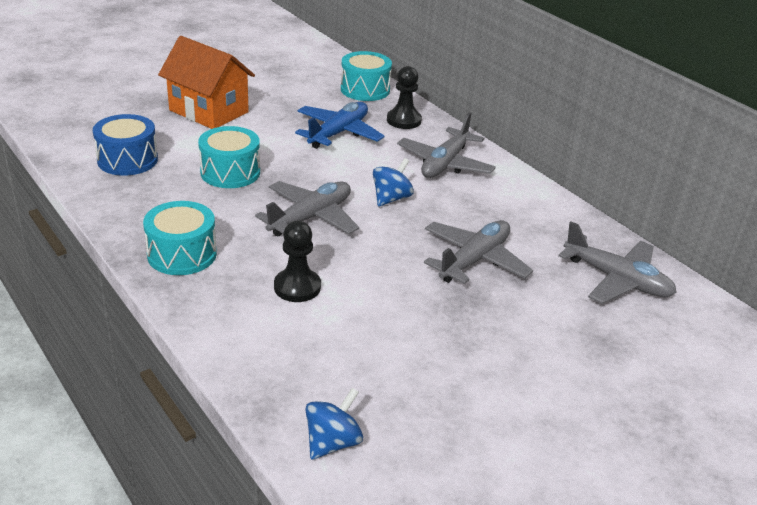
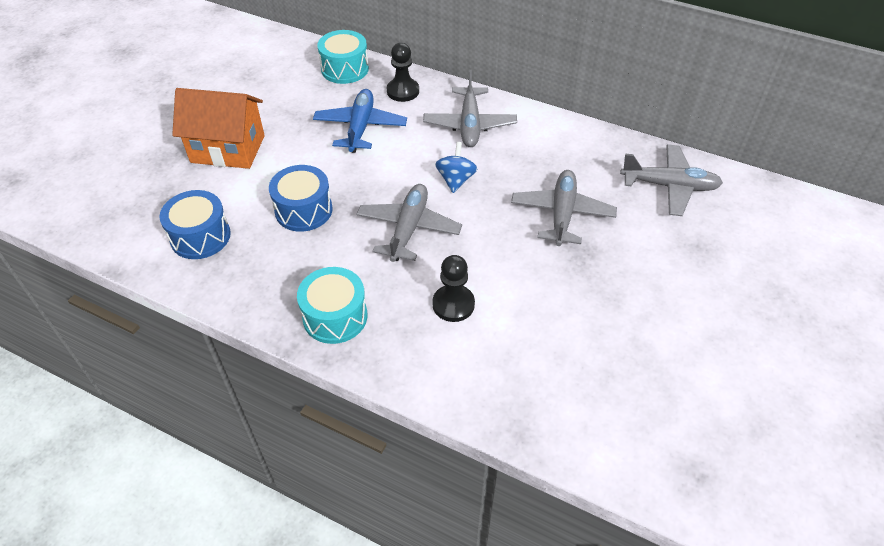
camera: 25 degrees left, 15 degrees up
(230, 172) = (303, 210): turquoise drum -> blue drum
(332, 442) = (590, 435): blue spinning top -> none

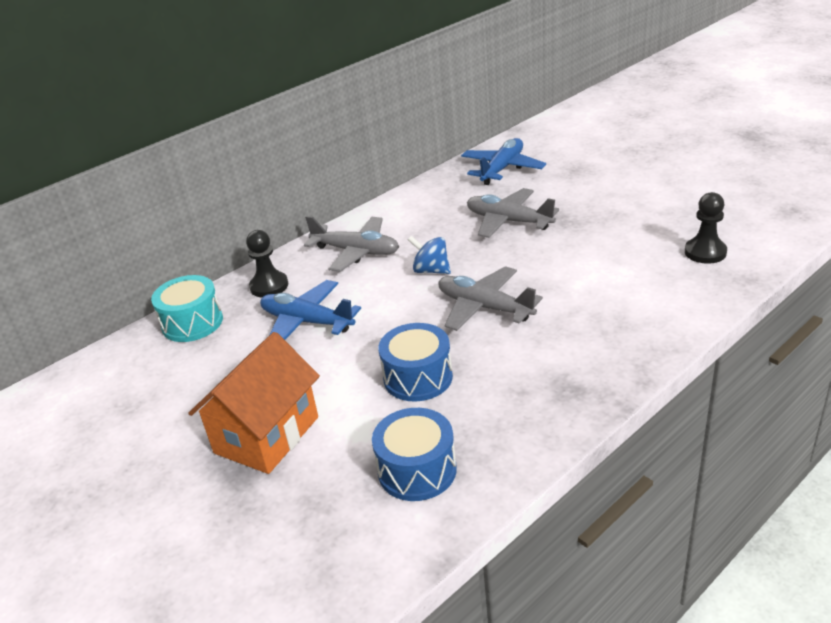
camera: 65 degrees left, 15 degrees down
(335, 316) = (587, 369): turquoise drum -> none
(453, 304) = (596, 293): black pawn -> black pawn (705, 252)
(669, 186) = (502, 169): grey plane -> blue plane

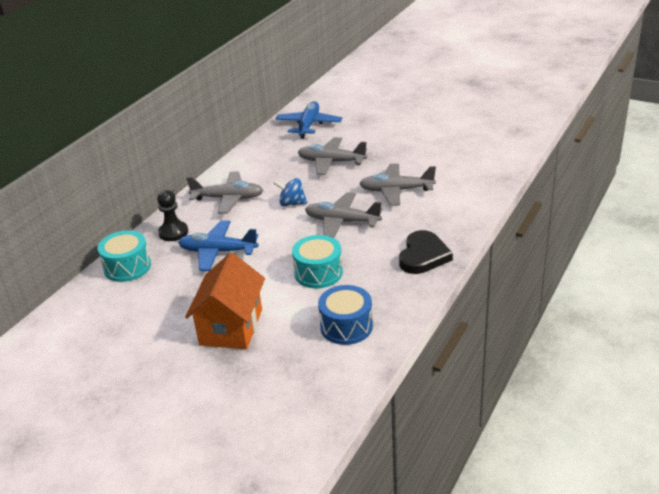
camera: 20 degrees left, 0 degrees up
(418, 377) = (318, 273): blue drum -> turquoise drum
(576, 380) = (423, 256): none -> black heart
(578, 274) = (396, 190): none -> grey plane
(705, 252) = (472, 165): black pawn -> none

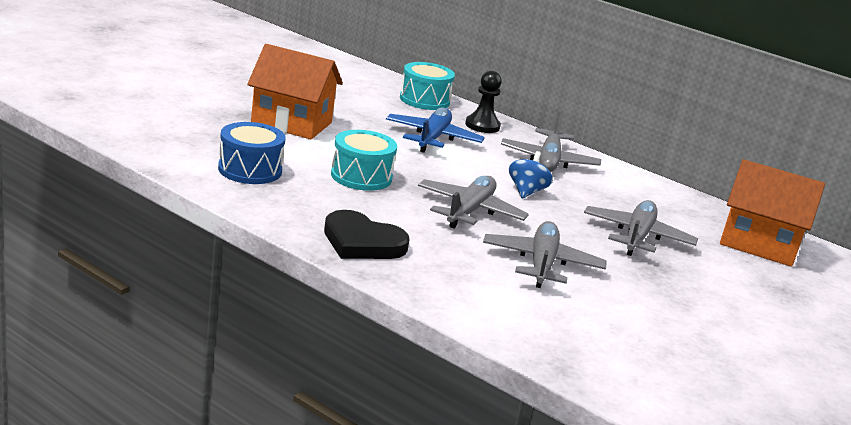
camera: 90 degrees right, 10 degrees down
(308, 125) = (758, 244): blue plane -> orange house

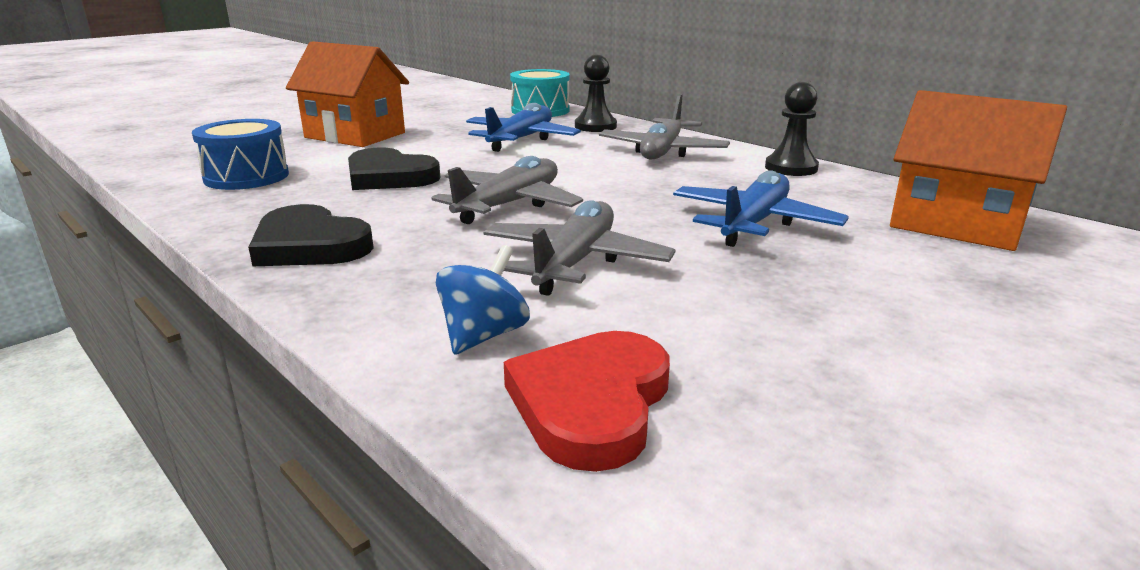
camera: 15 degrees right, 0 degrees up
(361, 176) = (389, 176): turquoise drum -> black heart
(526, 191) = (610, 181): blue spinning top -> blue spinning top (484, 335)
(598, 353) = (591, 403): none -> red heart
(637, 237) = (753, 223): grey plane -> blue plane
(645, 185) = (791, 168): none -> black pawn

